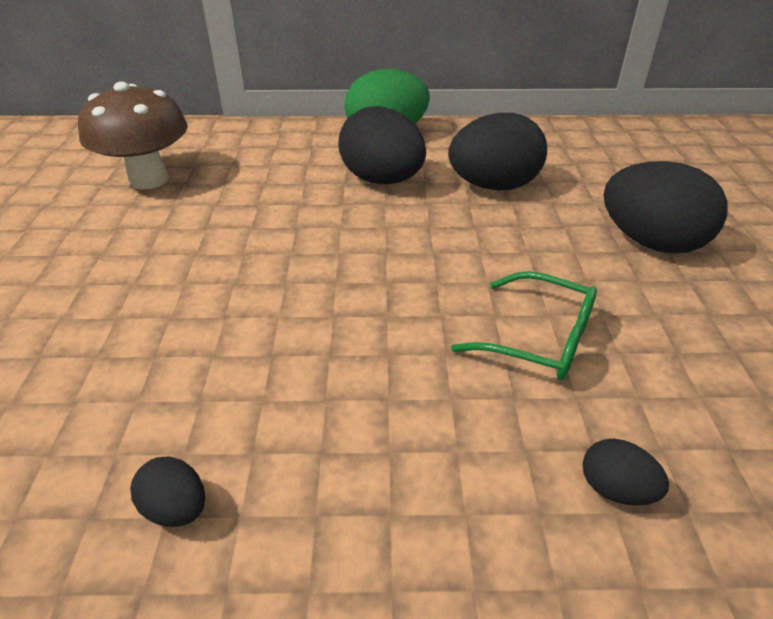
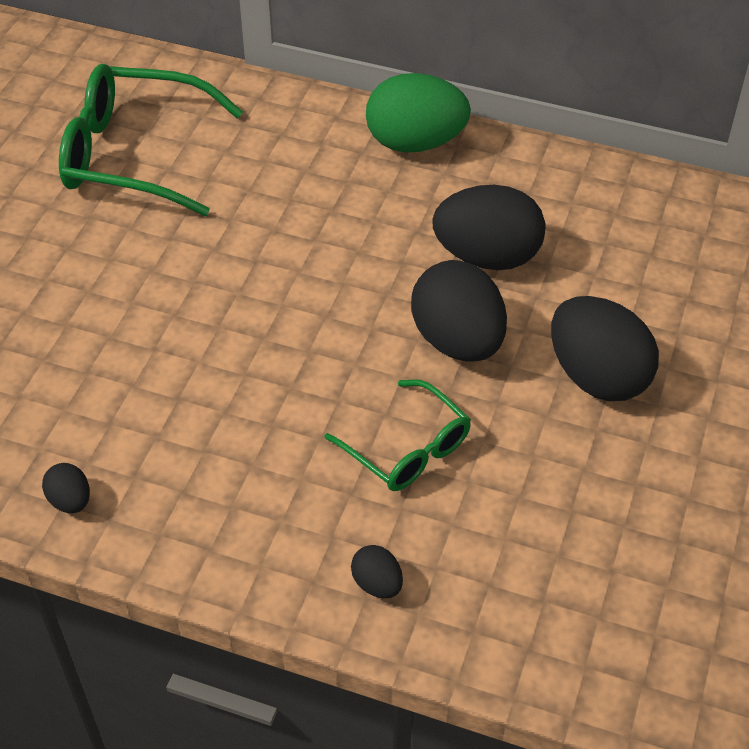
camera: 20 degrees right, 10 degrees up
(149, 180) = (135, 155): brown mushroom -> green glasses
(382, 180) = (372, 217): black egg -> black egg (457, 341)

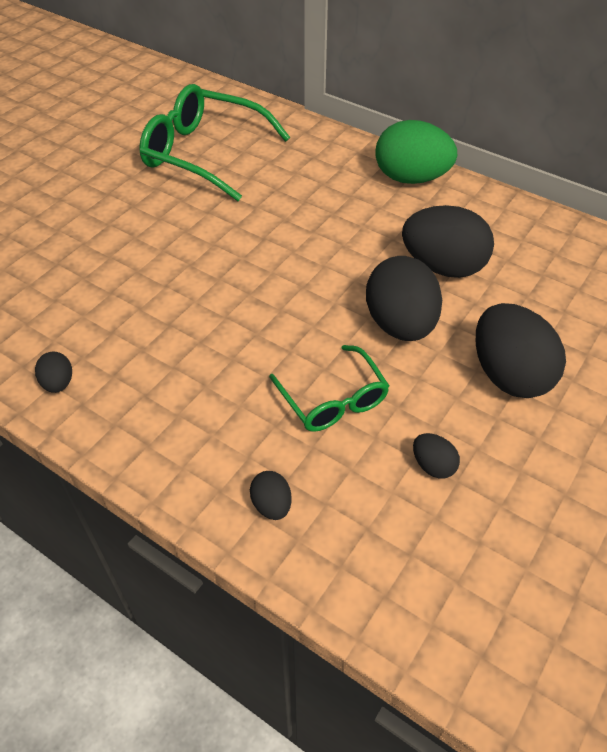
camera: 15 degrees right, 0 degrees up
(541, 499) = (433, 465): none -> black egg

